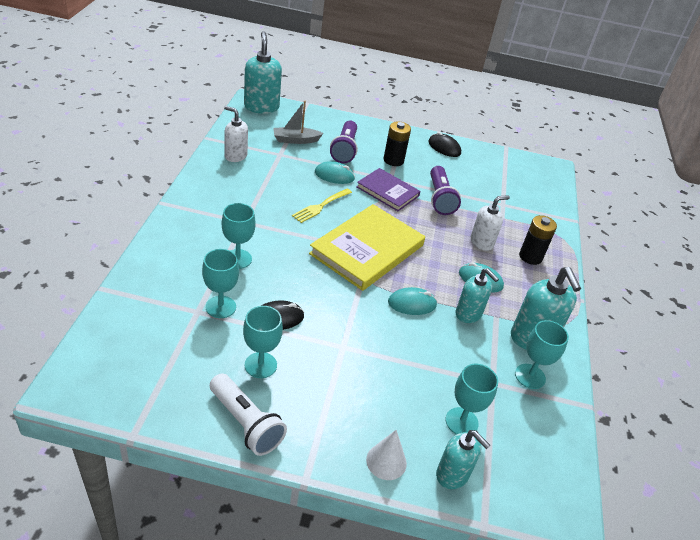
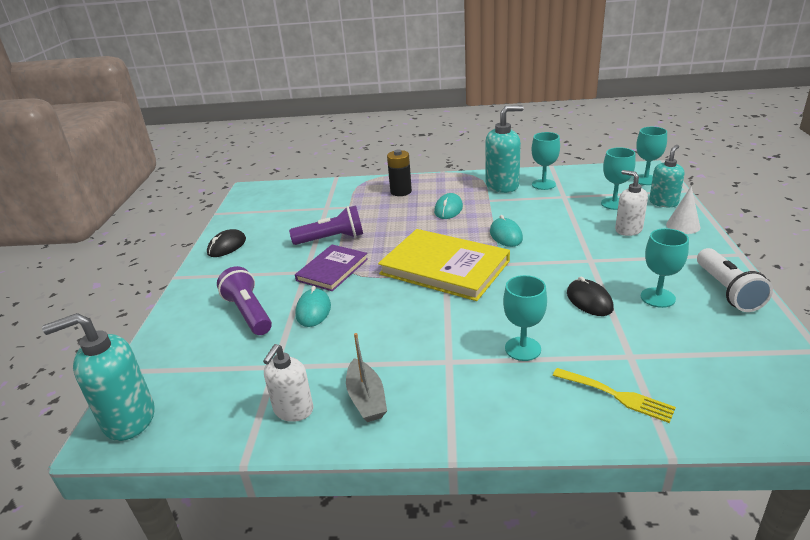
camera: 90 degrees left, 10 degrees down
(220, 307) = (608, 341): turquoise goblet -> turquoise goblet (645, 180)
(246, 423) = (727, 291): white flashlight -> white flashlight turned 135 degrees clockwise
(295, 140) = (232, 359): grey boat -> grey boat (366, 399)
(321, 206) = (384, 309): yellow fork -> yellow fork (616, 395)
(344, 150) = (249, 313): purple flashlight -> purple flashlight turned 120 degrees counterclockwise
(393, 160) = (264, 274): black battery -> none
(468, 314) = (497, 210): turquoise soap dispenser -> none
(482, 242) = (394, 213): white soap dispenser -> white soap dispenser (628, 230)

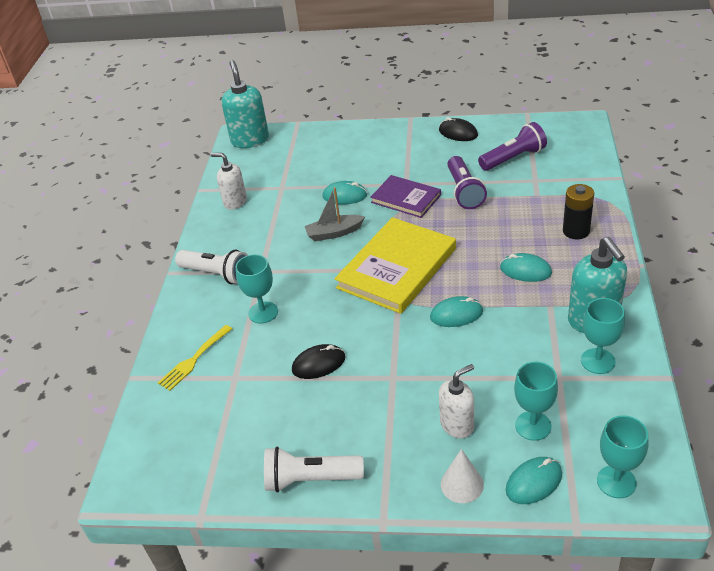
camera: 95 degrees right, 10 degrees up
(249, 313) = (349, 164): purple flashlight -> purple flashlight (513, 158)
(366, 399) = (234, 232): grey boat -> grey boat (334, 233)
(456, 402) = (217, 274): none -> white flashlight
(657, 297) = (312, 417): turquoise goblet -> none
(663, 202) = (533, 482): turquoise soap dispenser -> turquoise mouse

